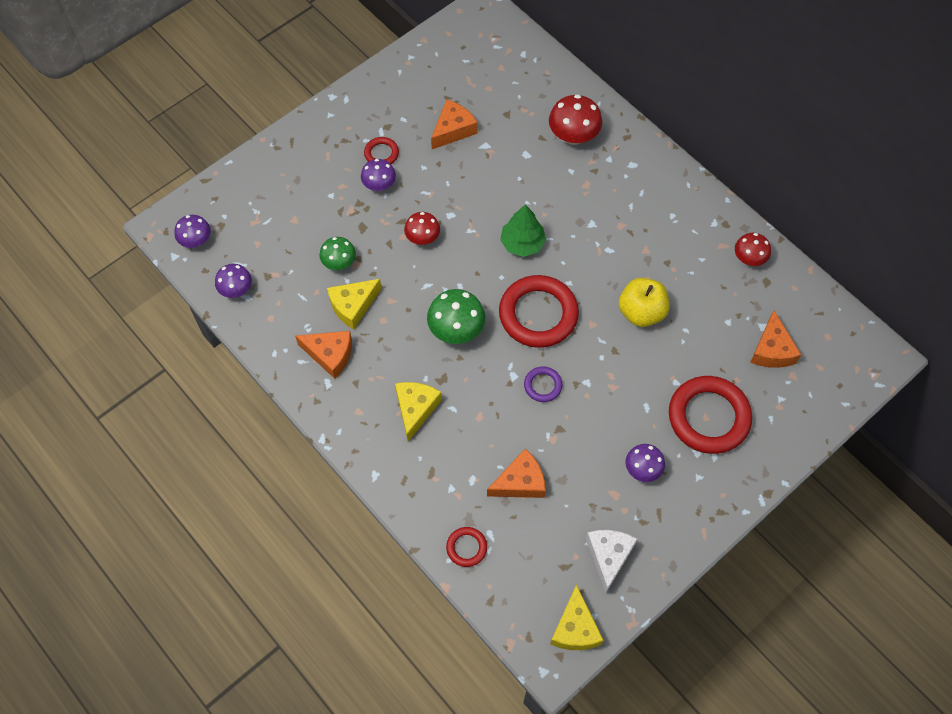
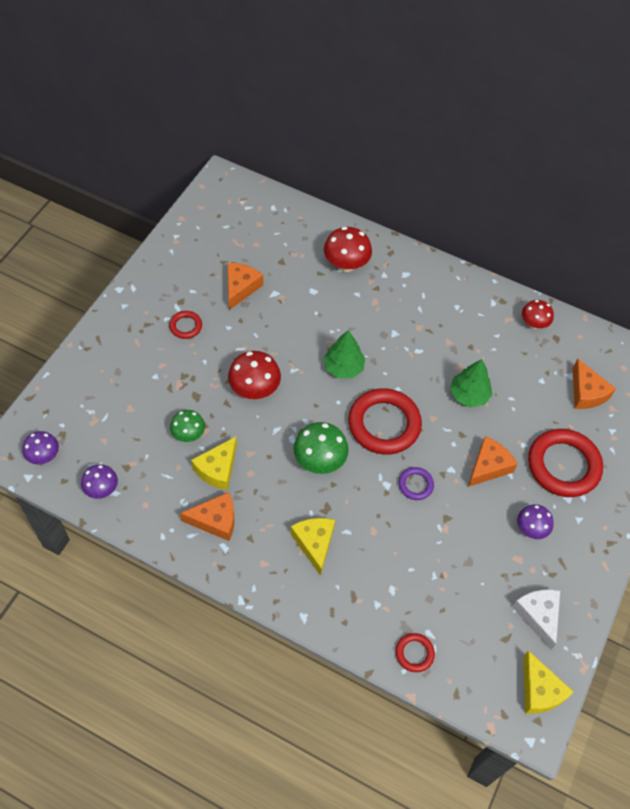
camera: 25 degrees left, 5 degrees down
(379, 185) = (195, 354): purple mushroom -> none
(422, 238) = (254, 389): red mushroom -> red mushroom, size x1.55
(520, 482) = (434, 577): orange cheese -> orange cheese (488, 466)
(641, 312) = (469, 395): yellow apple -> green tree

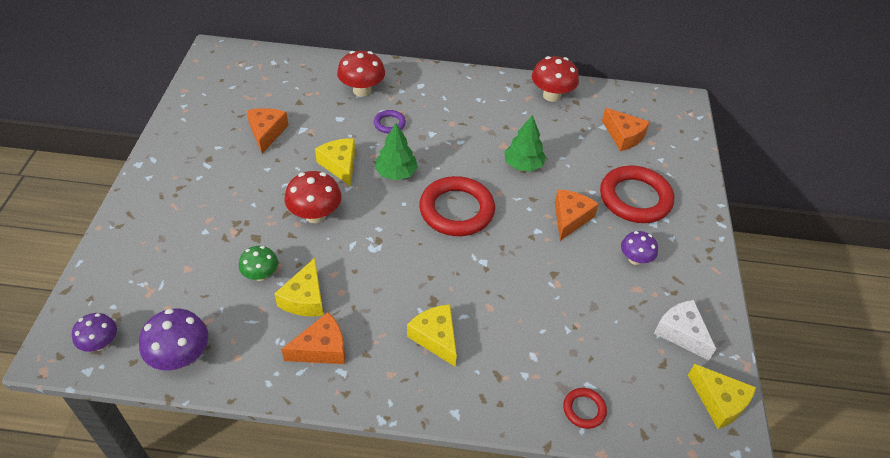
camera: 20 degrees left, 10 degrees down
(102, 489) = (181, 357): purple mushroom -> purple mushroom, size x1.55
(186, 326) = (222, 179): red ring -> none
(295, 343) = (340, 165): none -> yellow cheese
(319, 460) = (408, 260): green mushroom -> none
(415, 485) = (511, 253): purple ring -> purple ring (389, 124)
(534, 323) = (551, 95): red mushroom -> red mushroom, size x1.55

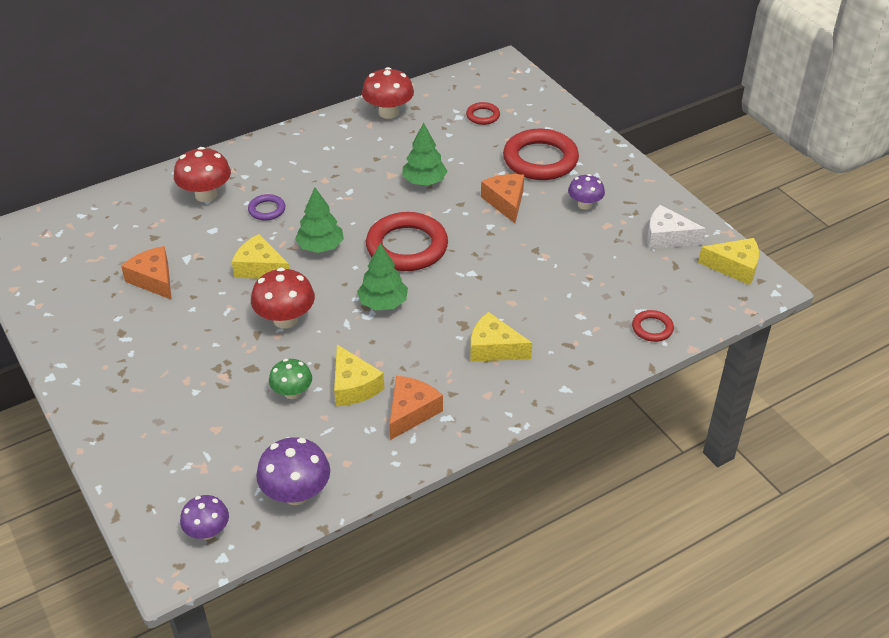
camera: 35 degrees left, 5 degrees down
(393, 245) = (383, 303): none -> green tree
(623, 136) = (483, 116): orange cheese -> red ring

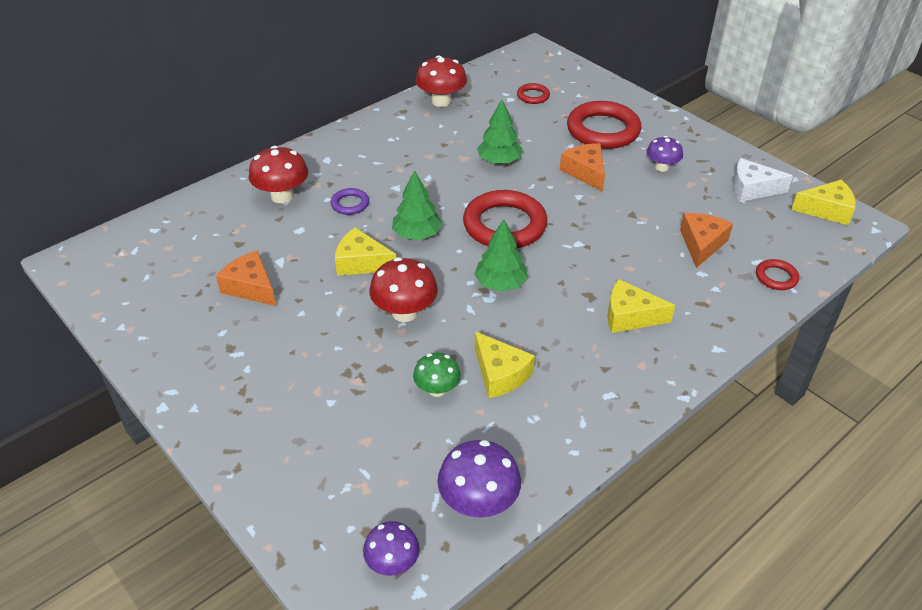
camera: 10 degrees left, 0 degrees up
(411, 412) = (570, 394): orange cheese -> orange cheese (701, 244)

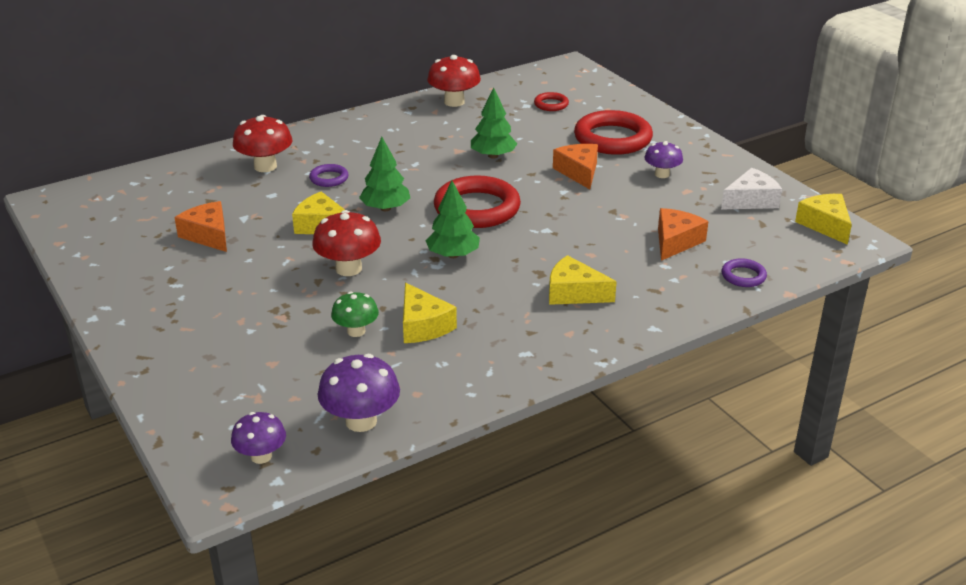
camera: 10 degrees right, 10 degrees down
(752, 189) = (751, 200): white cheese -> white cheese turned 135 degrees clockwise
(776, 277) = (743, 276): red ring -> purple ring
(826, 210) = (825, 225): yellow cheese -> yellow cheese turned 120 degrees counterclockwise

